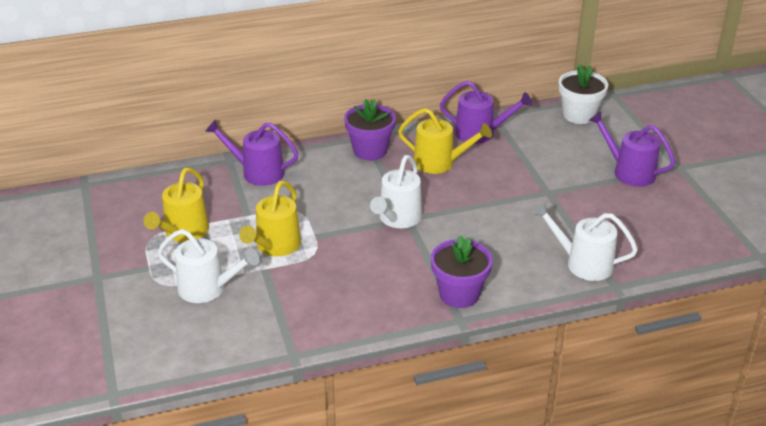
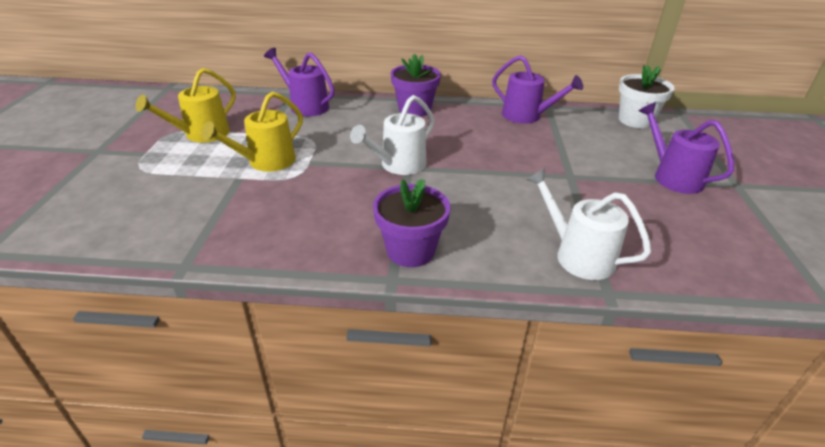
camera: 20 degrees right, 0 degrees up
(207, 288) = (173, 182): white watering can -> none
(439, 163) = (472, 130): yellow watering can -> none

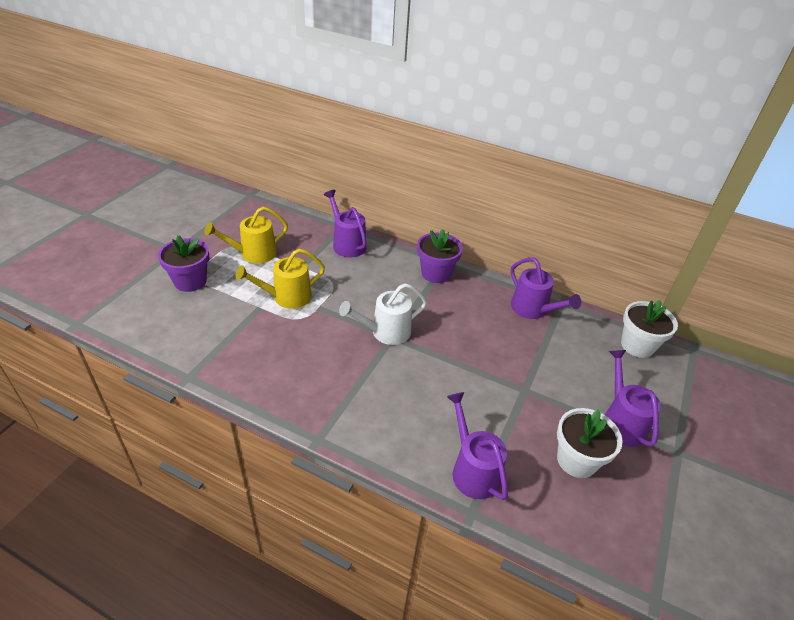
camera: 20 degrees right, 5 degrees up
(410, 251) = (346, 419): purple flower pot -> purple flower pot (190, 281)
(578, 255) = (472, 470): white watering can -> purple watering can
(663, 217) = (576, 460): none -> white flower pot

